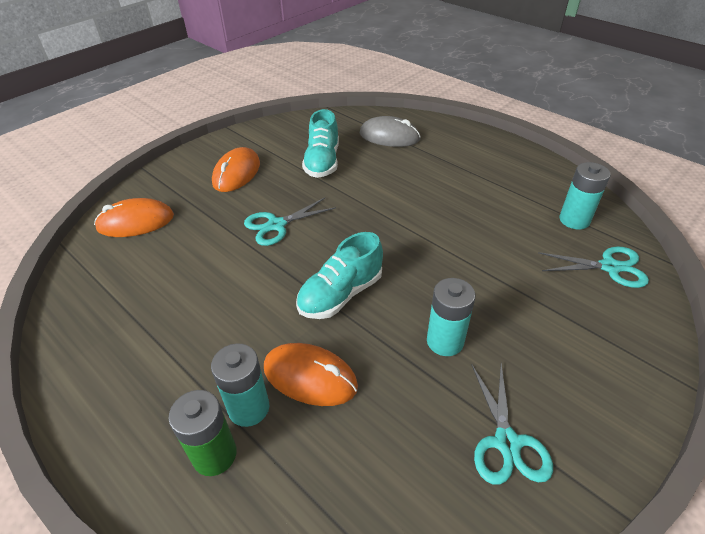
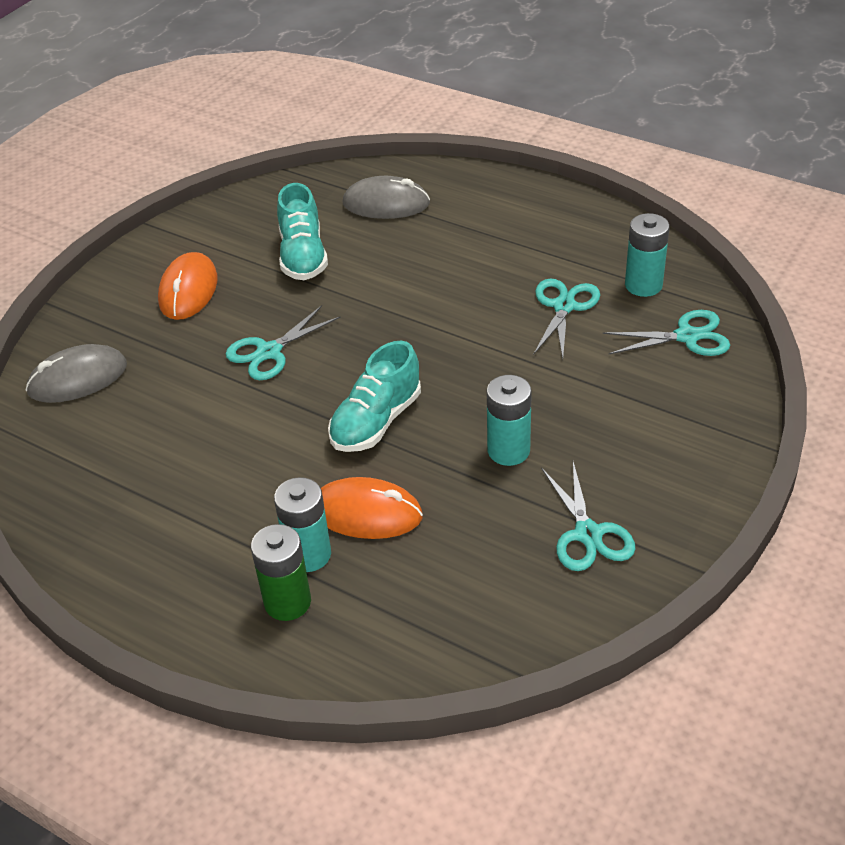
camera: 10 degrees left, 0 degrees up
(135, 222) = (78, 378): orange mouse -> grey mouse
(508, 227) = (564, 306): none -> turquoise scissors

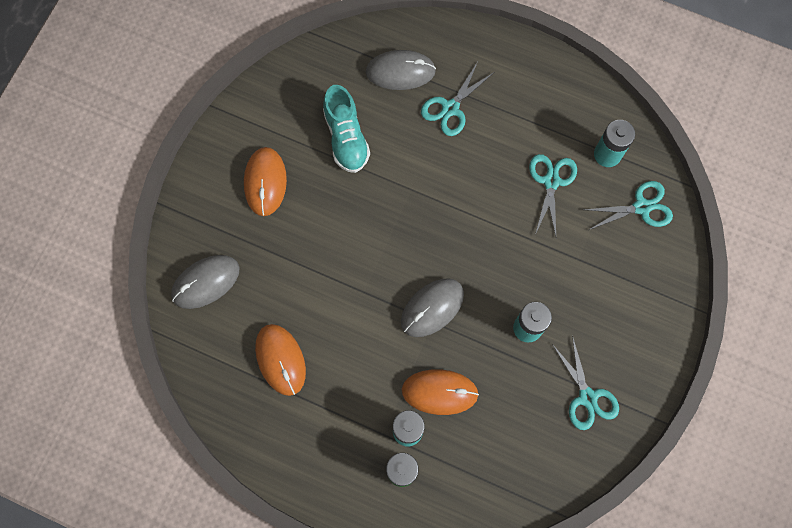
camera: 10 degrees left, 30 degrees up
(149, 463) = (280, 360): none -> orange mouse
(269, 352) = (342, 244): turquoise scissors -> turquoise scissors (450, 108)
(376, 421) = (432, 308): turquoise shoe -> grey mouse

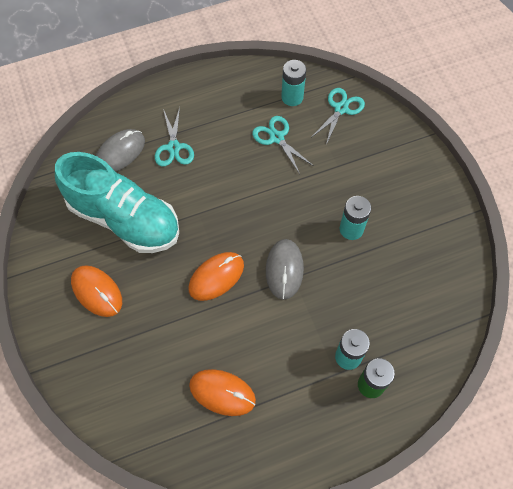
camera: 45 degrees left, 10 degrees down
(206, 282) = (119, 392): grey mouse -> none
(346, 138) = (124, 219): turquoise shoe -> turquoise shoe, size x1.78
(439, 392) = (341, 314): orange mouse -> orange mouse (216, 277)
(587, 397) = (425, 236): turquoise scissors -> none

